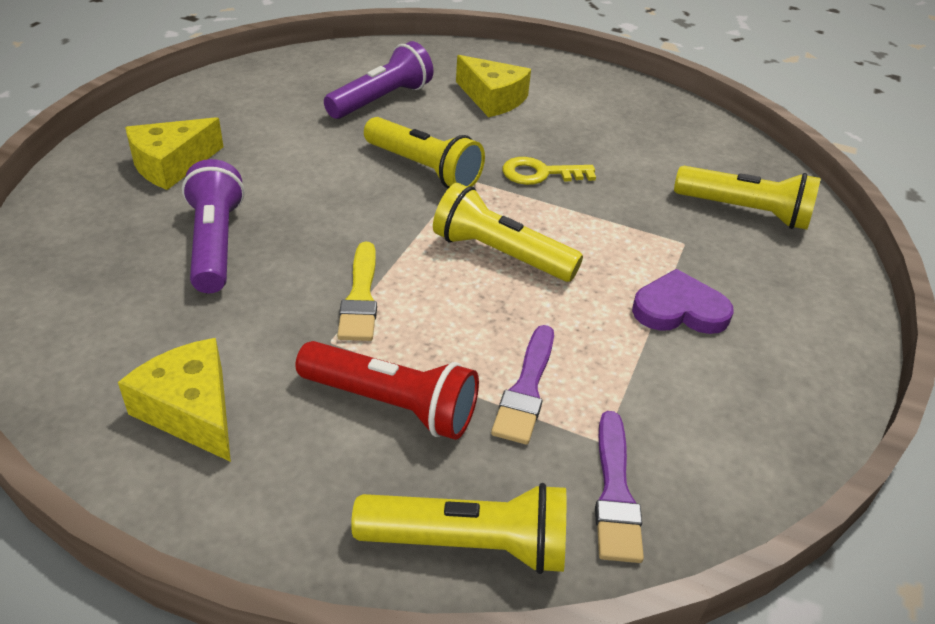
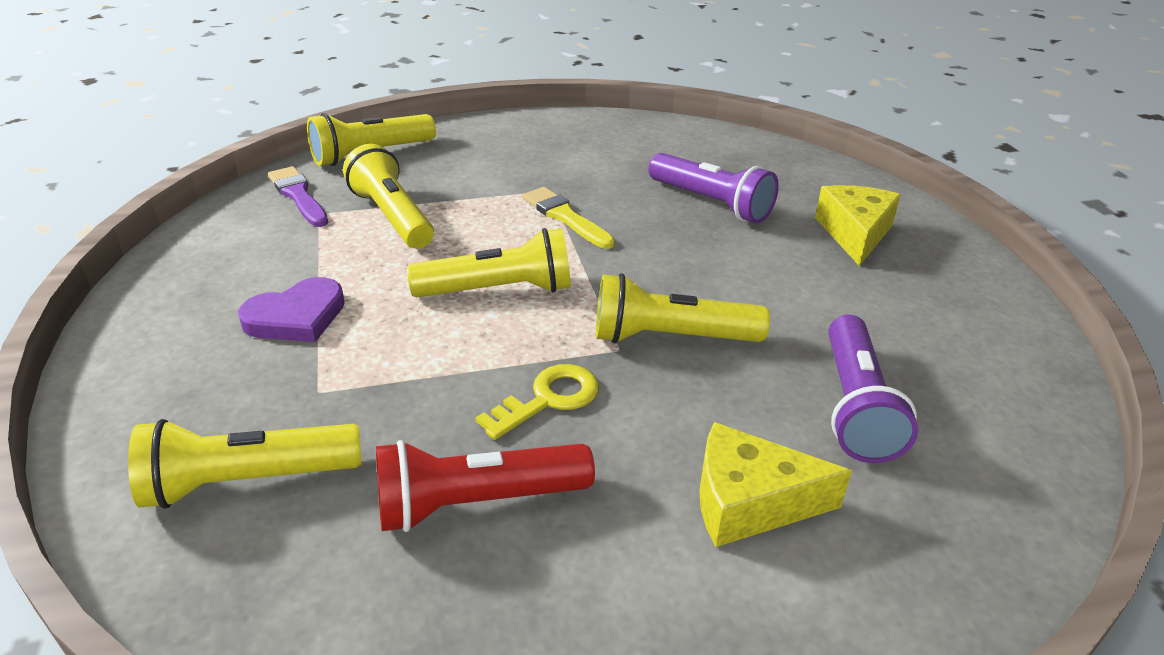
camera: 145 degrees right, 5 degrees down
(191, 411) = (574, 141): yellow cheese -> none
(391, 404) = (471, 180): red flashlight -> red flashlight (477, 503)
(526, 389) = (392, 217): purple brush -> yellow flashlight

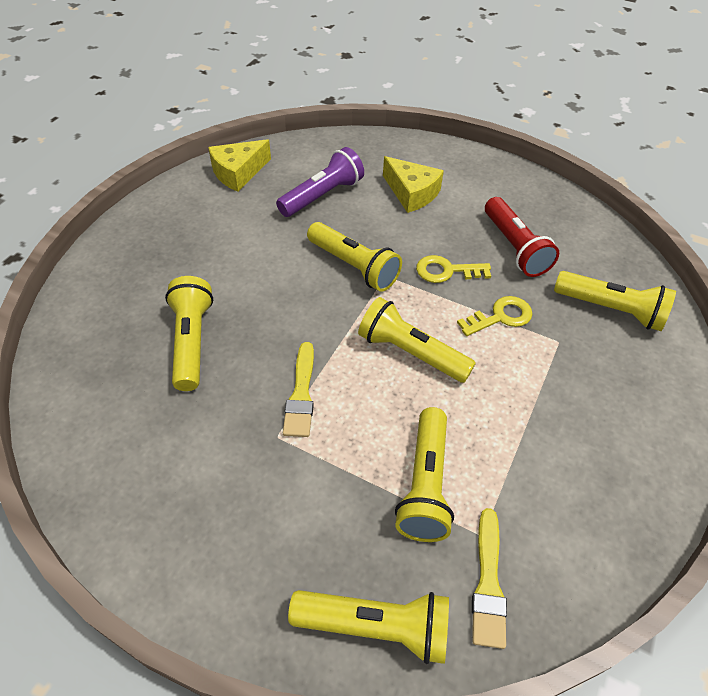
camera: 140 degrees left, 15 degrees up
(296, 316) = (550, 408): purple heart -> none
(298, 196) = (488, 583): purple brush -> yellow brush
(421, 380) = (500, 317): none -> yellow key
(477, 503) = (514, 247): red flashlight -> red flashlight turned 45 degrees clockwise
(711, 203) = (191, 342): purple flashlight -> yellow flashlight
(854, 234) = (159, 264): yellow cheese -> yellow cheese (238, 173)

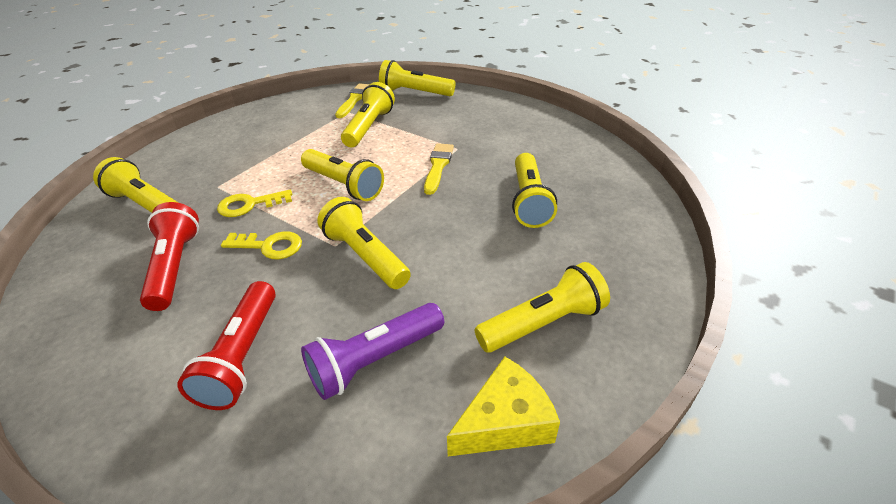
camera: 170 degrees left, 10 degrees down
(204, 223) = (543, 323): none -> yellow flashlight
(411, 193) = (242, 356): yellow cheese -> red flashlight

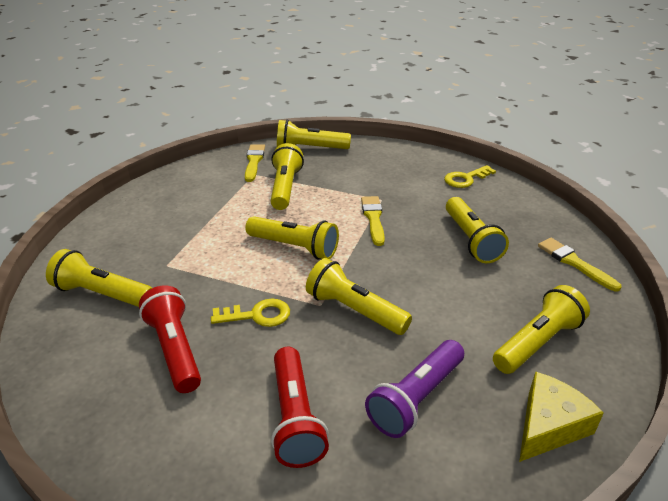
camera: 15 degrees left, 5 degrees down
(249, 205) = (212, 279): yellow key -> yellow key (465, 179)
(634, 241) = (574, 263): none -> yellow brush

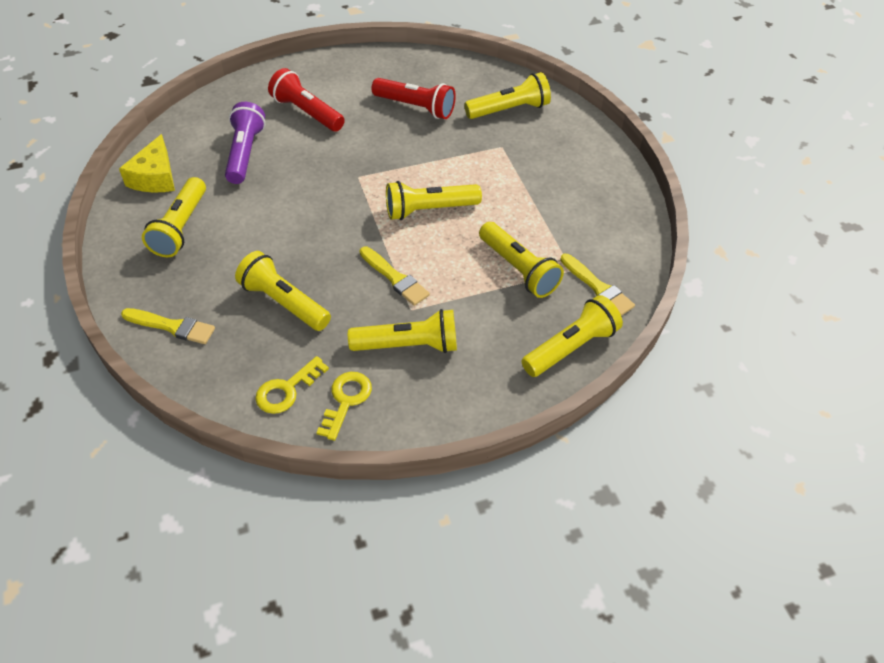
camera: 140 degrees right, 15 degrees up
(257, 315) = (392, 148): yellow key -> yellow key (287, 390)
(355, 310) = (329, 185): yellow flashlight -> yellow flashlight (408, 345)

